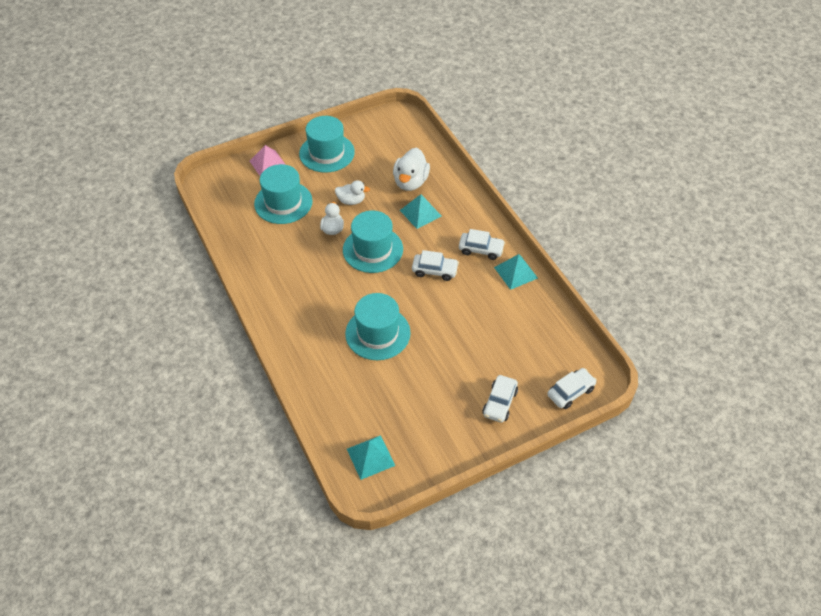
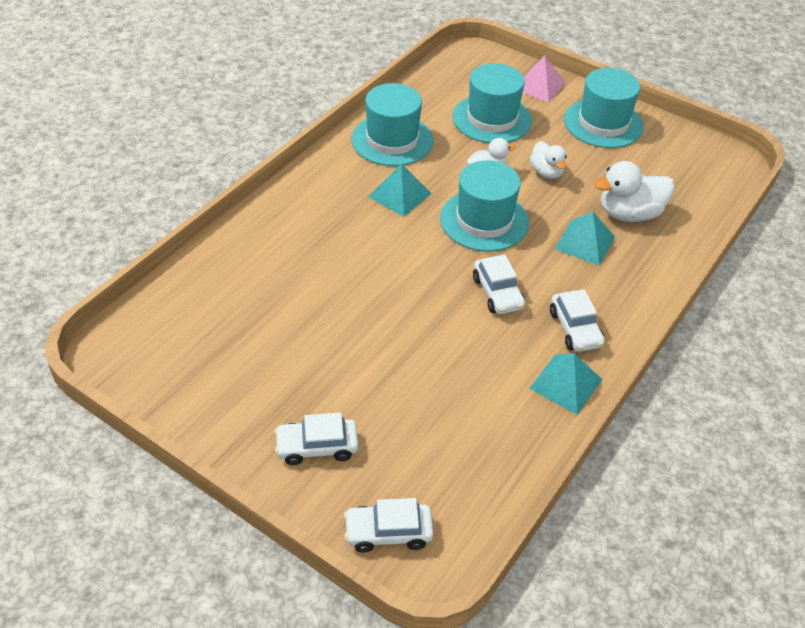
camera: 60 degrees right, 5 degrees down
(370, 457) = (158, 338): turquoise pyramid -> turquoise pyramid (400, 195)
(377, 333) = (353, 275): turquoise hat -> turquoise hat (392, 140)
(570, 392) = (388, 532): white car -> white car turned 150 degrees clockwise

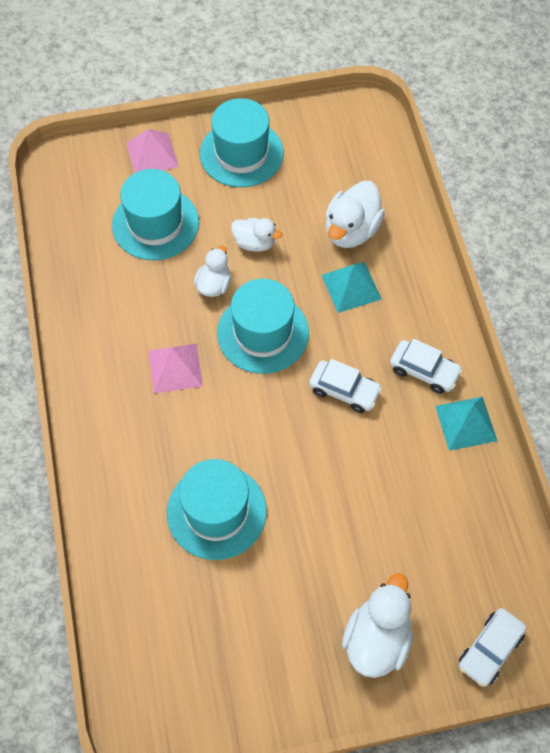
camera: 45 degrees left, 15 degrees up
(317, 447) = (377, 639): white car -> white duck
(392, 140) = (104, 318): turquoise hat -> turquoise hat (216, 511)
(400, 195) = (175, 368): turquoise pyramid -> pink pyramid

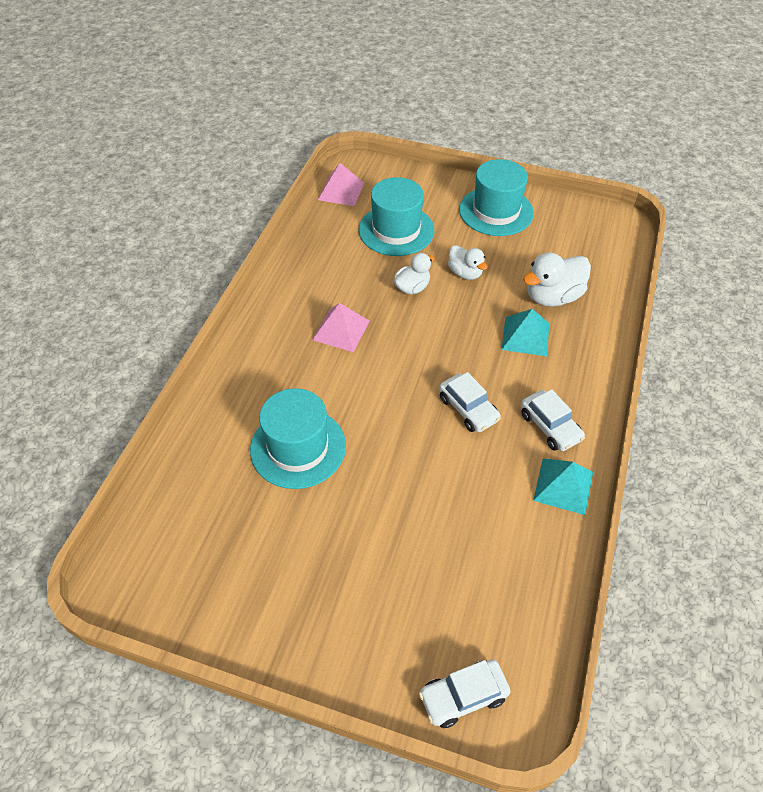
camera: 30 degrees right, 10 degrees down
(152, 154) = (426, 186): pink pyramid -> pink pyramid (341, 191)
(263, 333) = (428, 337): turquoise hat -> none
(377, 639) = (362, 624): white duck -> none

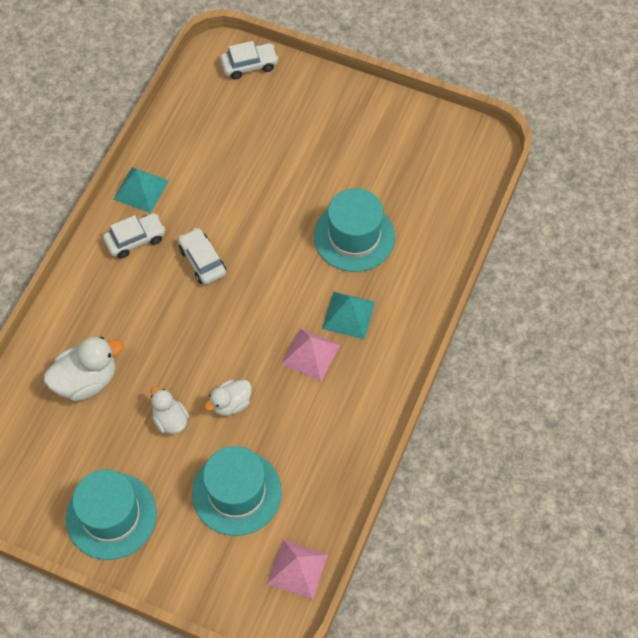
camera: 175 degrees left, 10 degrees up
(525, 336) = (129, 334): turquoise pyramid -> turquoise pyramid (348, 315)
(550, 426) = (135, 239): white car -> white car turned 90 degrees clockwise

